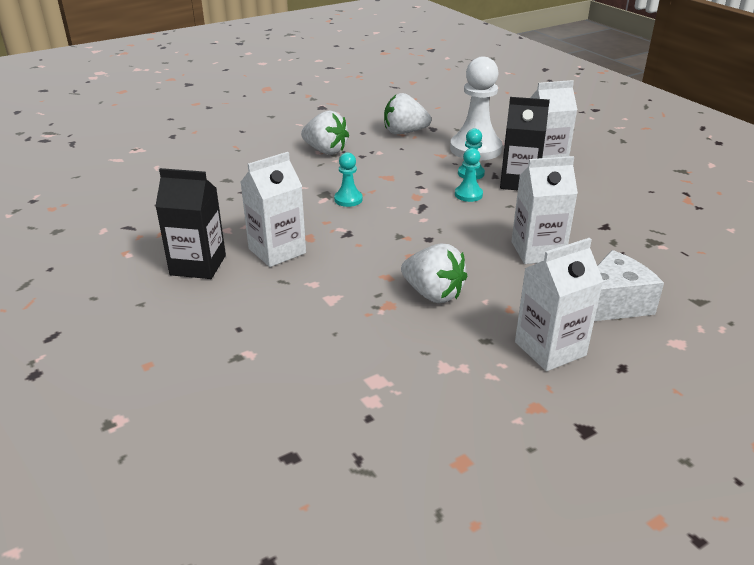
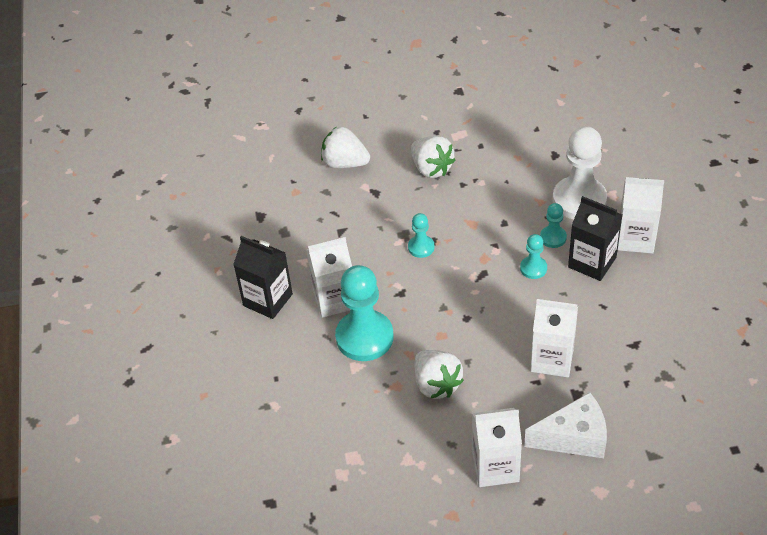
camera: 25 degrees right, 15 degrees up
(328, 273) = (364, 337): none -> turquoise pawn
(404, 132) = (522, 155): white strawberry -> white strawberry (345, 163)

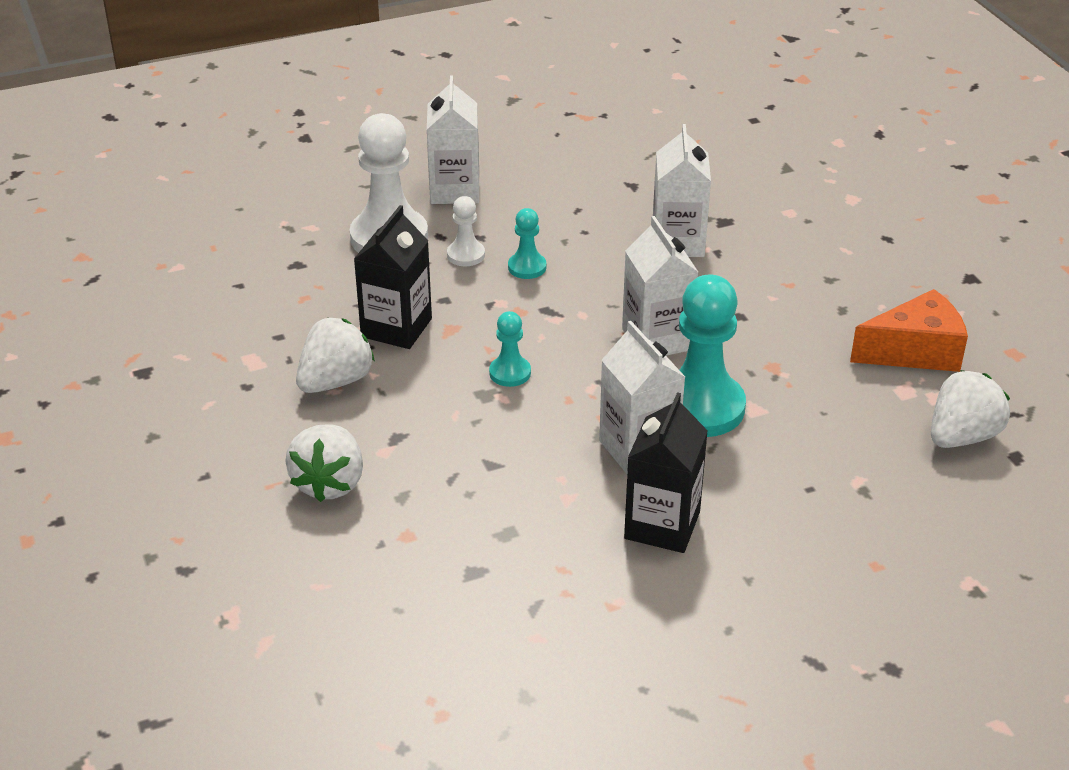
camera: 105 degrees left, 10 degrees down
(393, 476) = (915, 351): none -> orange cheese
(436, 384) = (756, 331): white strawberry -> white strawberry (962, 436)
(495, 467) = (858, 272): white carton -> white carton (656, 339)
(553, 237) = (466, 255): turquoise pawn -> white pawn
(574, 437) = (788, 219): white cheese -> none
(592, 262) = (504, 221): black carton -> black carton (396, 328)

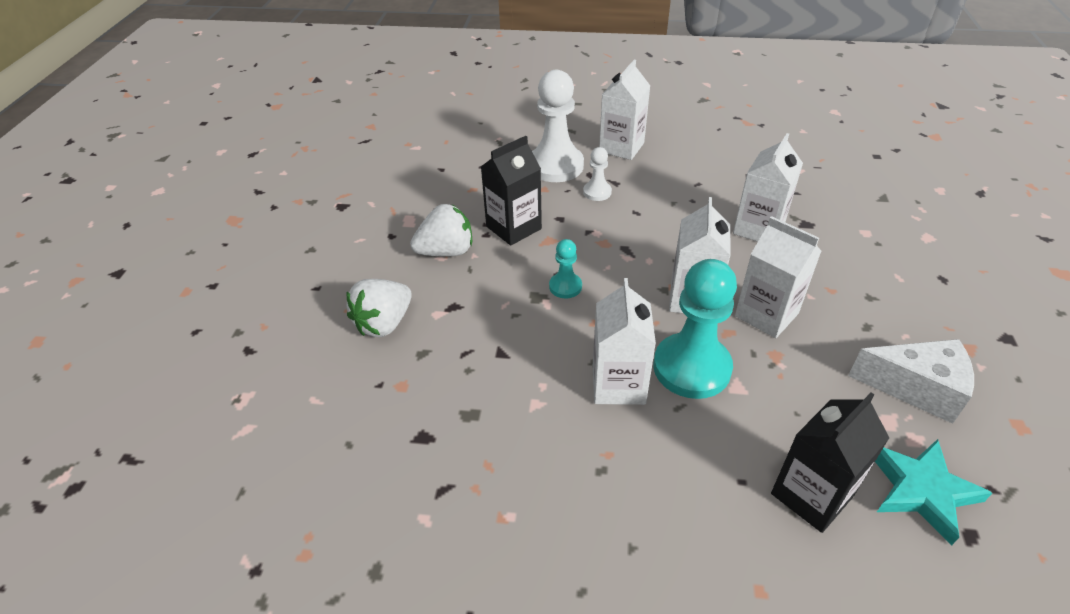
camera: 30 degrees right, 5 degrees up
(527, 267) = (633, 213): turquoise pawn -> none
(662, 525) = (592, 461): black carton -> black carton (811, 495)
(741, 330) = (766, 315): none -> white carton
(915, 351) = (916, 388): orange cheese -> white cheese
(962, 436) = (921, 490): white strawberry -> turquoise star

